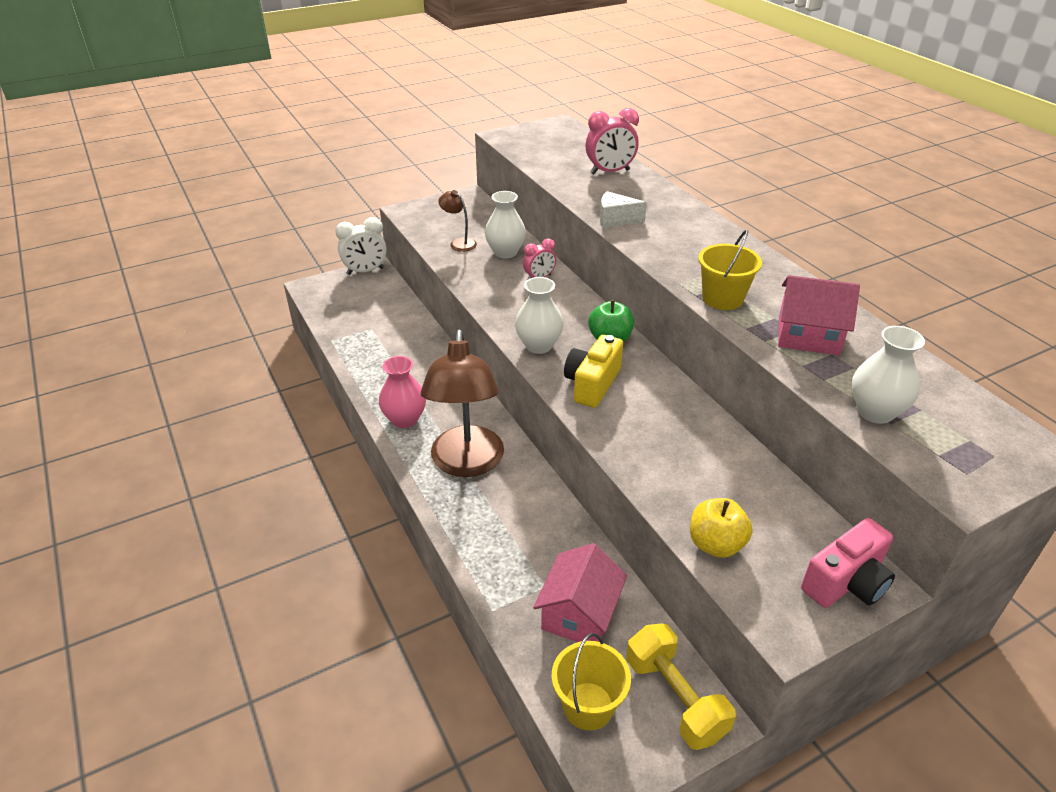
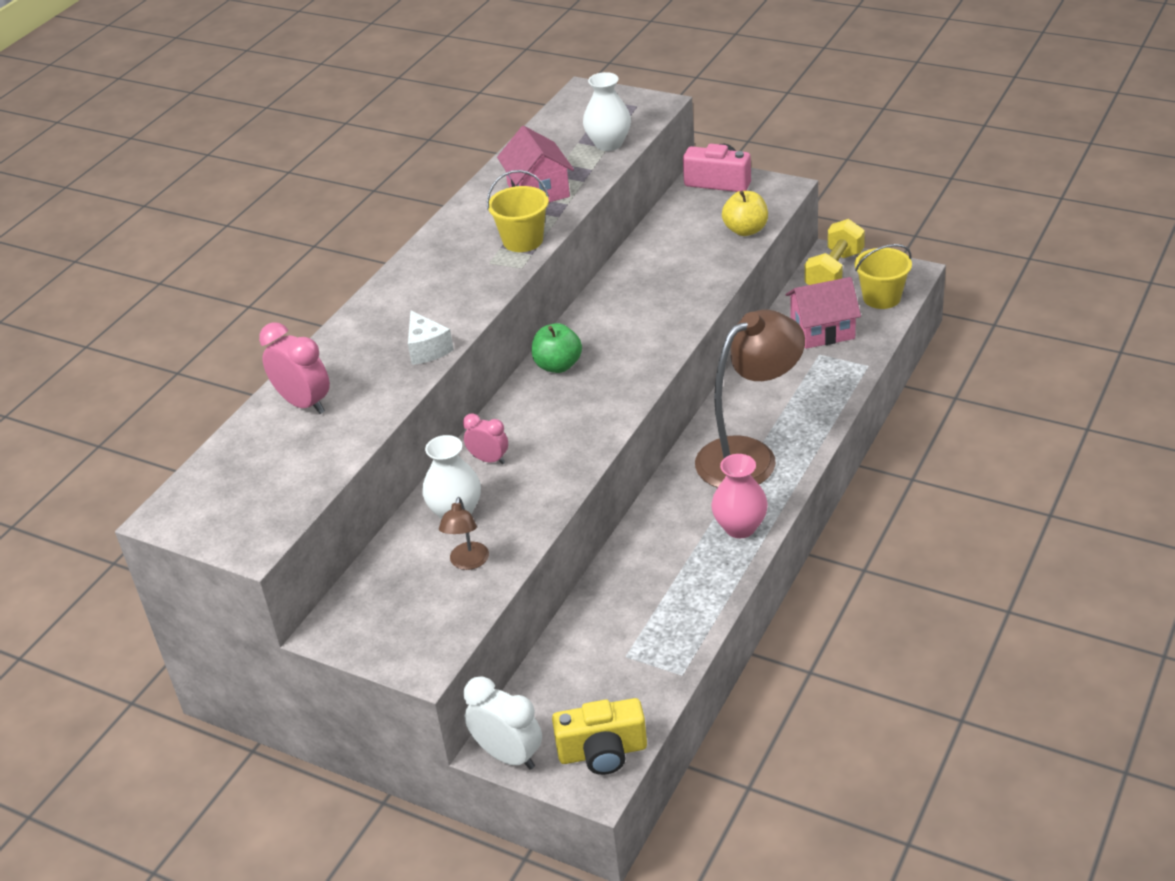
camera: 120 degrees left, 0 degrees up
(539, 345) = (612, 400): white vase -> none
(592, 384) = (635, 346): yellow camera -> yellow camera (602, 752)

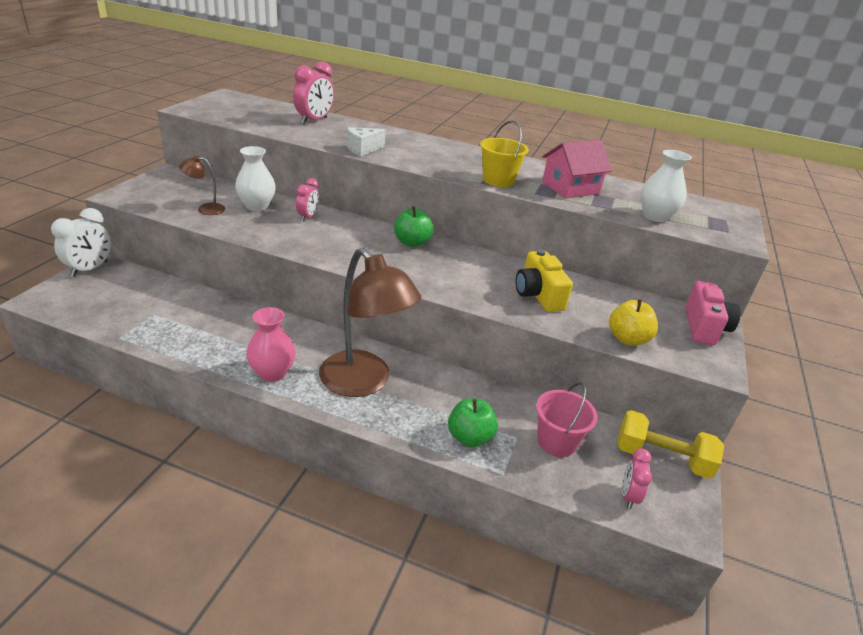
camera: 75 degrees right, 5 degrees down
(602, 752) = (67, 302): yellow camera -> yellow camera (538, 295)
(822, 330) = (556, 442): pink house -> pink bucket
(824, 383) = (469, 437): none -> green apple
(881, 298) = (628, 496): yellow bucket -> pink clock

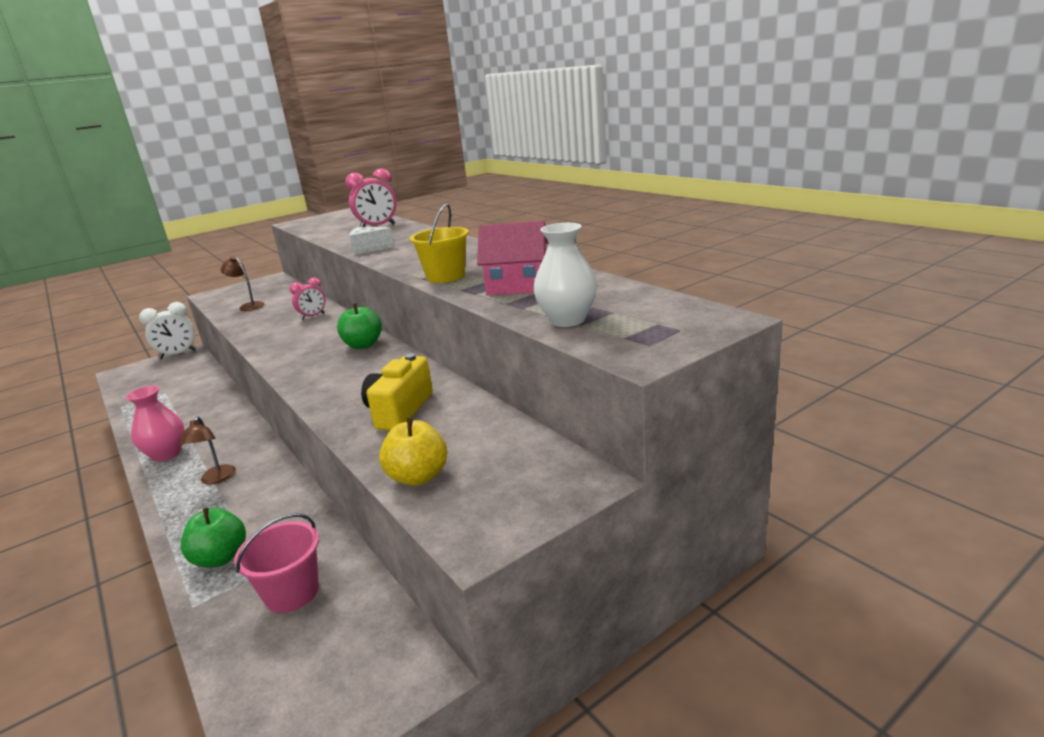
camera: 40 degrees right, 10 degrees down
(257, 206) = (289, 306): white vase -> none
(364, 382) = (216, 479): brown lamp -> brown lamp, size x0.44
(628, 496) = (272, 687): pink clock -> none
(661, 458) = (380, 659): yellow dumbbell -> none
(704, 327) = (553, 485): pink camera -> none

